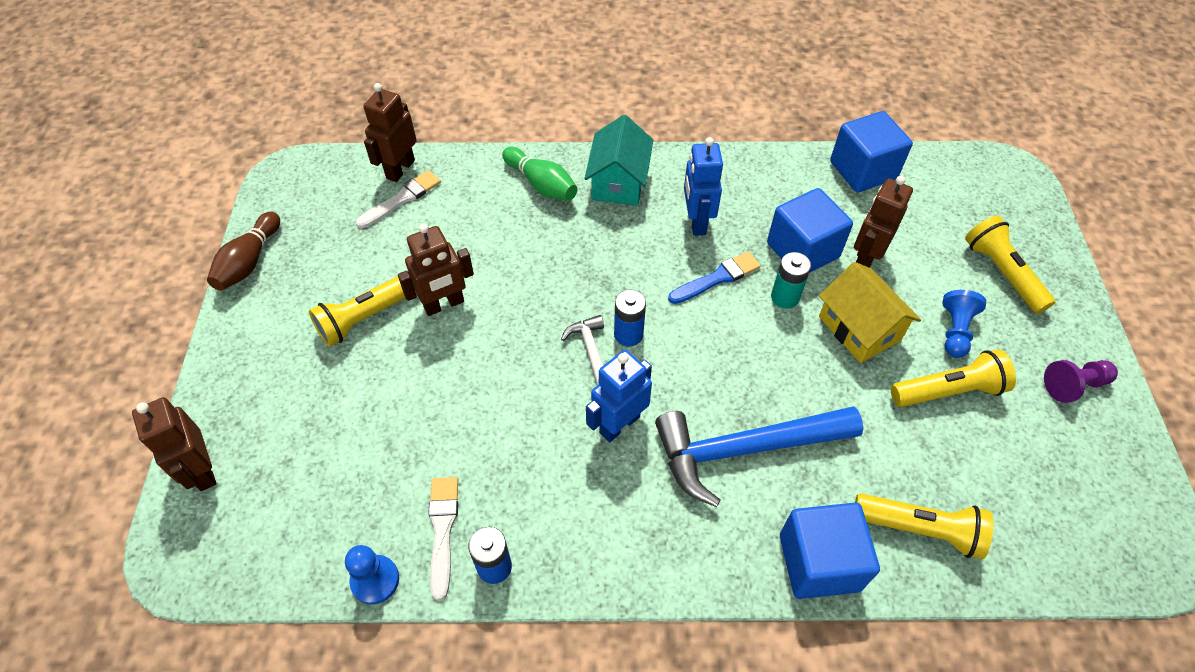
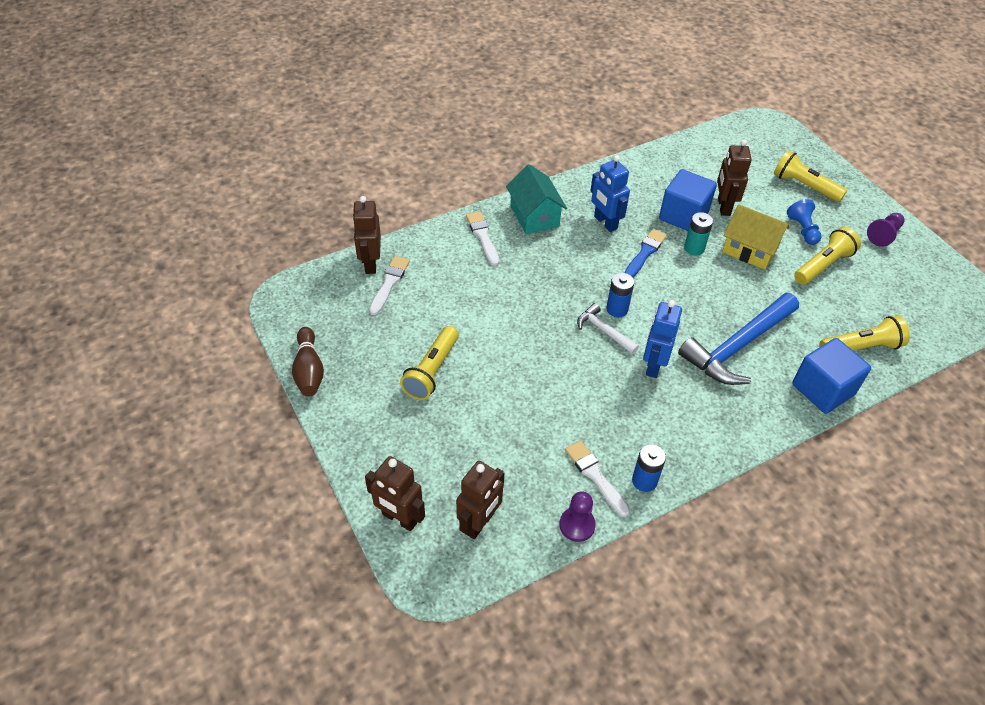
camera: 30 degrees left, 5 degrees down
(375, 580) = (577, 525): blue pawn -> purple pawn
(444, 304) = (480, 340): brown robot -> brown robot (479, 523)
(541, 184) = (482, 236): green bowling pin -> white brush
(863, 170) = (683, 153): blue cube -> none

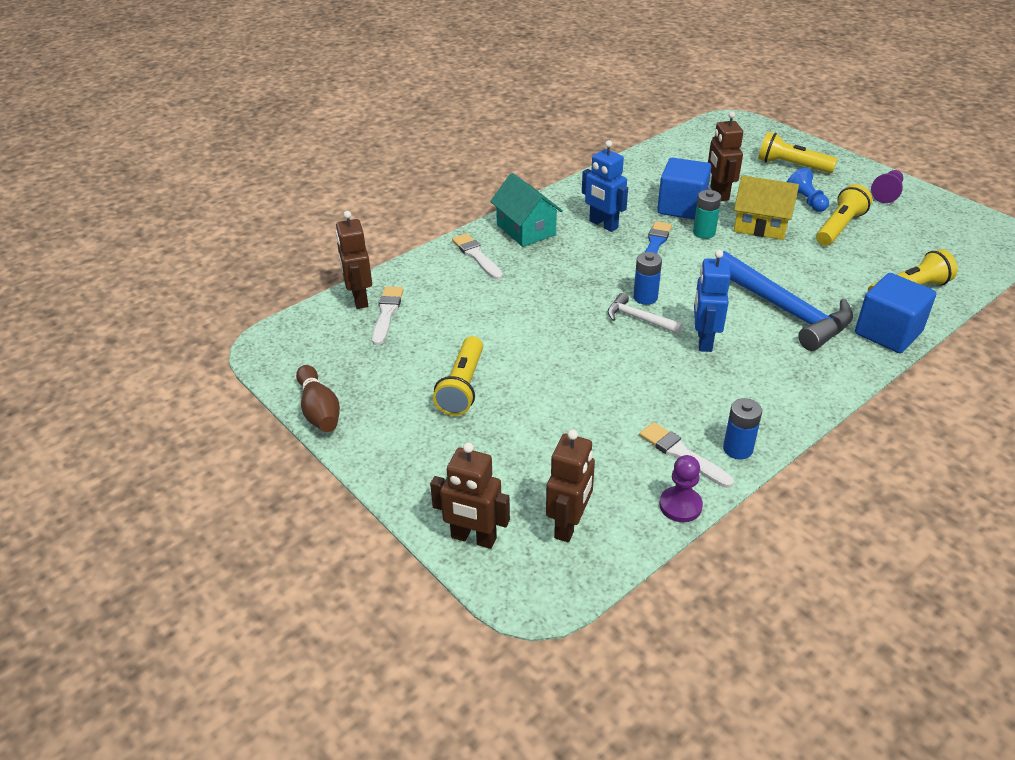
camera: 10 degrees left, 10 degrees down
(737, 346) = (784, 310): blue hammer -> blue hammer turned 75 degrees counterclockwise

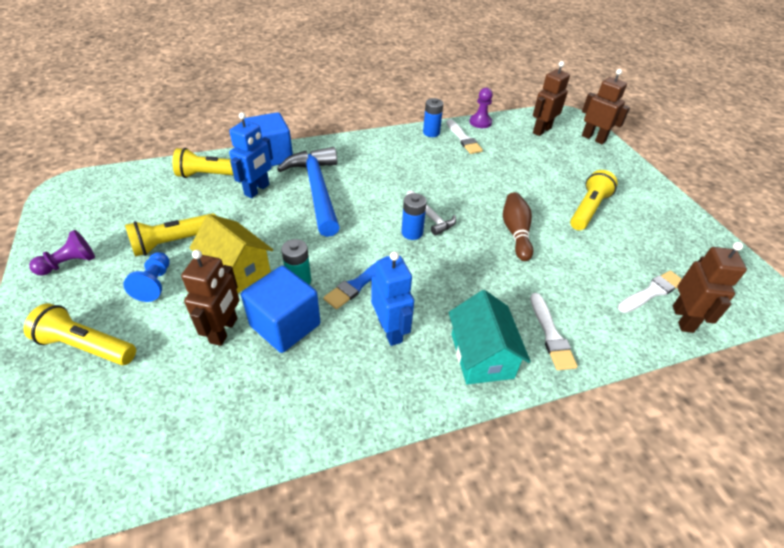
camera: 160 degrees left, 5 degrees up
(319, 410) = (698, 224): brown bowling pin -> brown bowling pin (515, 233)
(387, 313) = (652, 292): white brush -> white brush turned 150 degrees counterclockwise
(704, 340) = (396, 188): blue robot -> blue robot (257, 190)
(791, 165) = (86, 346): yellow flashlight -> yellow flashlight turned 150 degrees clockwise

